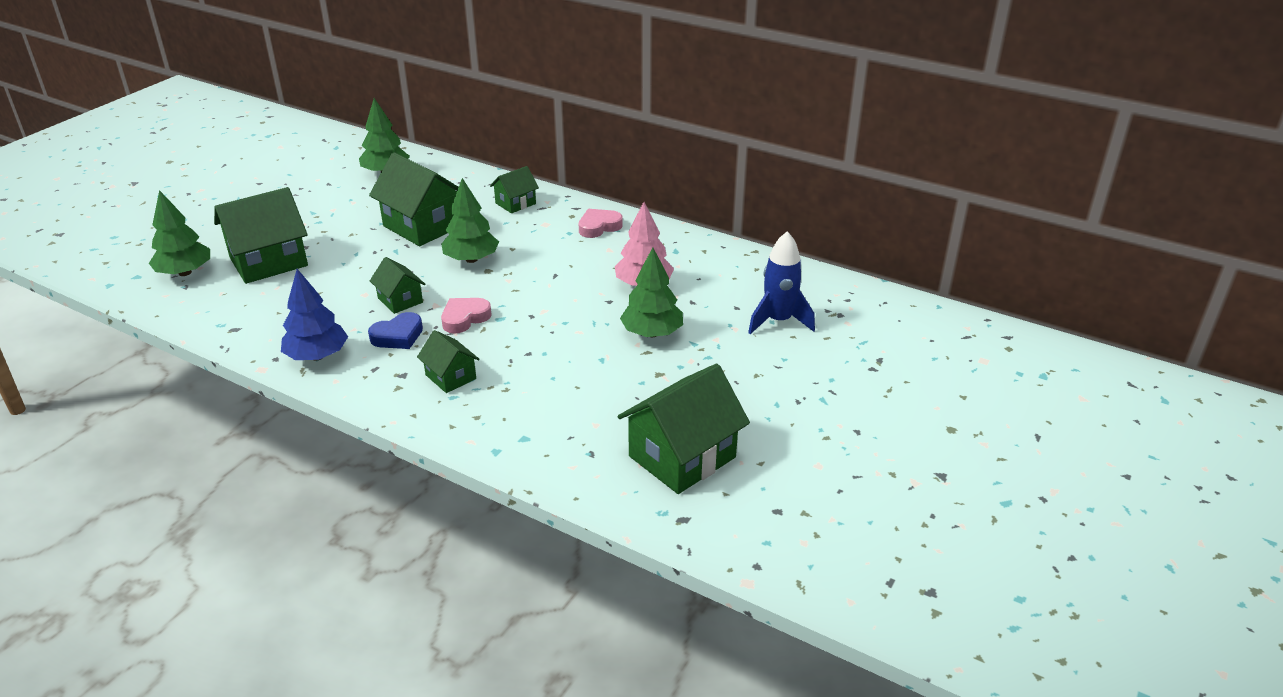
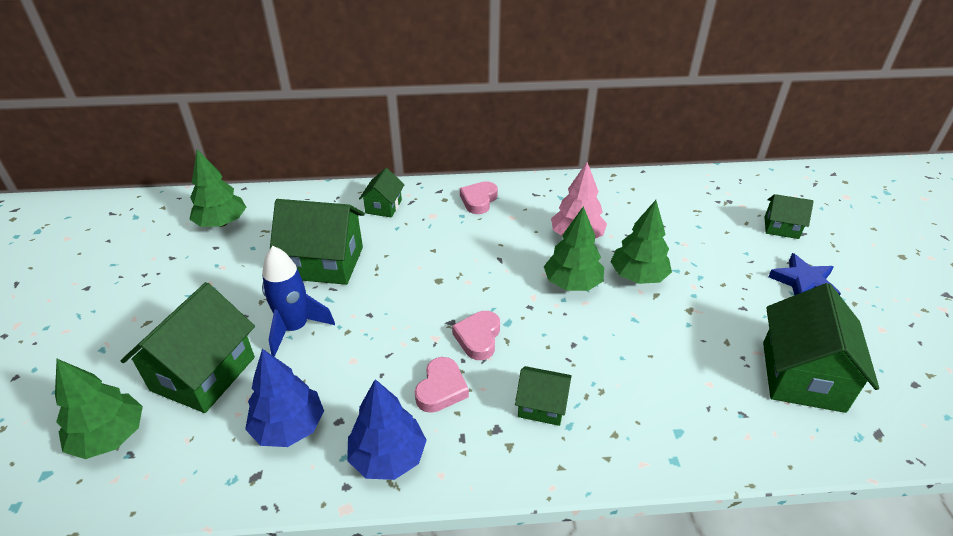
camera: 35 degrees left, 5 degrees up
(281, 313) = (289, 427): none -> blue tree
(398, 336) = (441, 389): blue heart -> pink heart
(400, 300) = (396, 349): green house -> green house (781, 228)
(471, 259) = (411, 276): green tree -> green tree (572, 283)
(778, 321) = (702, 224): blue rocket -> blue rocket (295, 328)
(802, 402) = (803, 282): none -> blue star

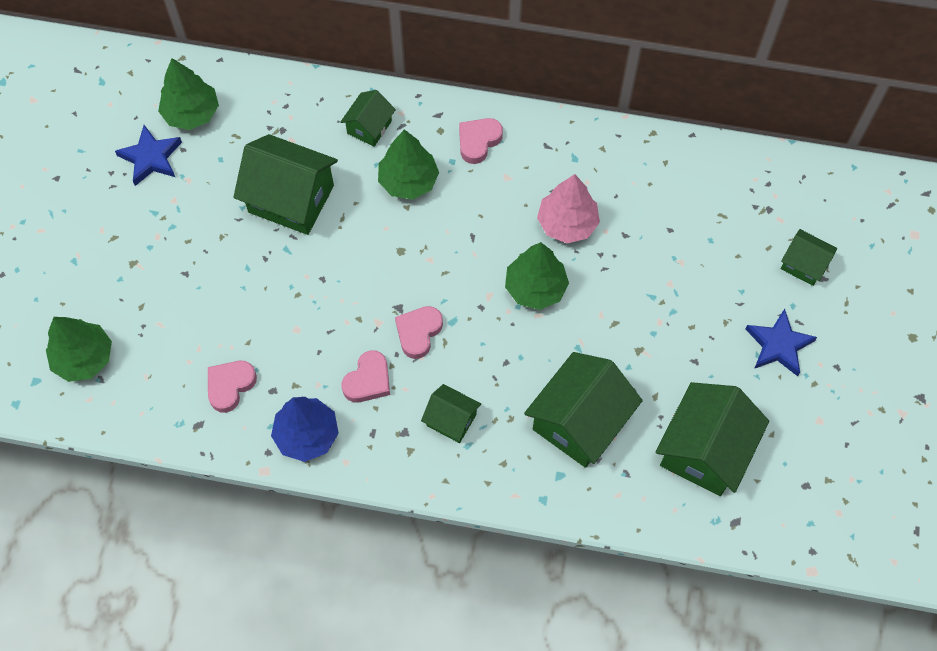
camera: 15 degrees right, 25 degrees up
(184, 257) = (151, 158): none -> blue star
(203, 373) = (162, 311): green house -> green house (579, 421)
(289, 427) = (230, 386): blue tree -> pink heart
(295, 328) = (250, 279): blue rocket -> none
(638, 276) = (607, 295): green tree -> green tree (408, 181)

